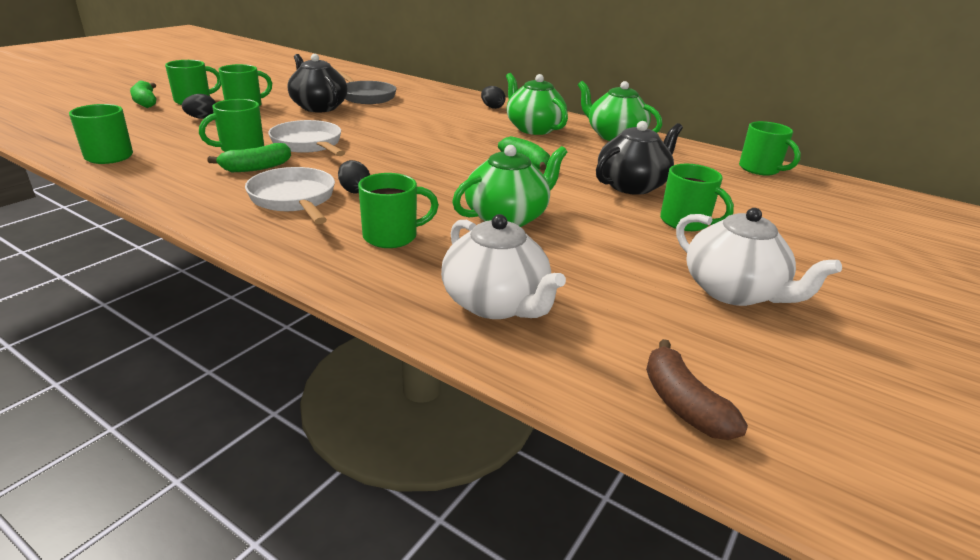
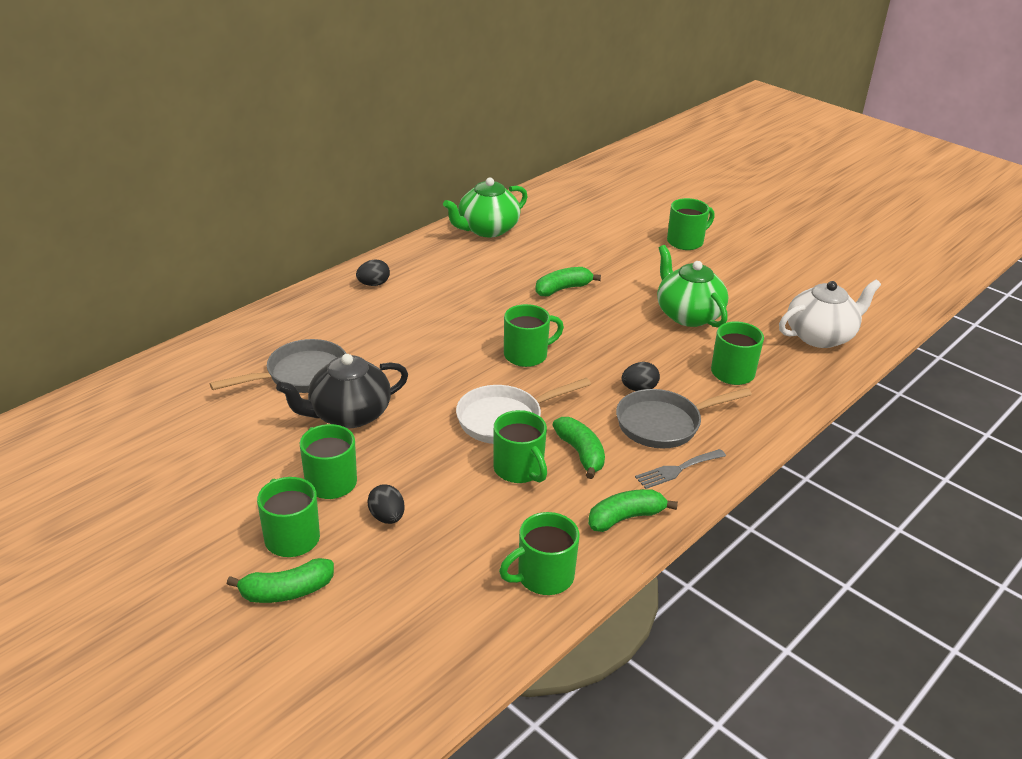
camera: 80 degrees left, 5 degrees up
(160, 182) = (625, 518): none -> green banana
(219, 203) = (677, 470): none -> grey fork
(294, 199) = (664, 424): white pan -> grey pan
(533, 129) = (459, 269): green teapot -> none
(632, 185) = (616, 247): black teapot -> none
(683, 404) = (900, 294): brown banana -> none
(733, 291) = (784, 251): white teapot -> none
(760, 169) = (577, 184): green mug -> green mug (527, 355)

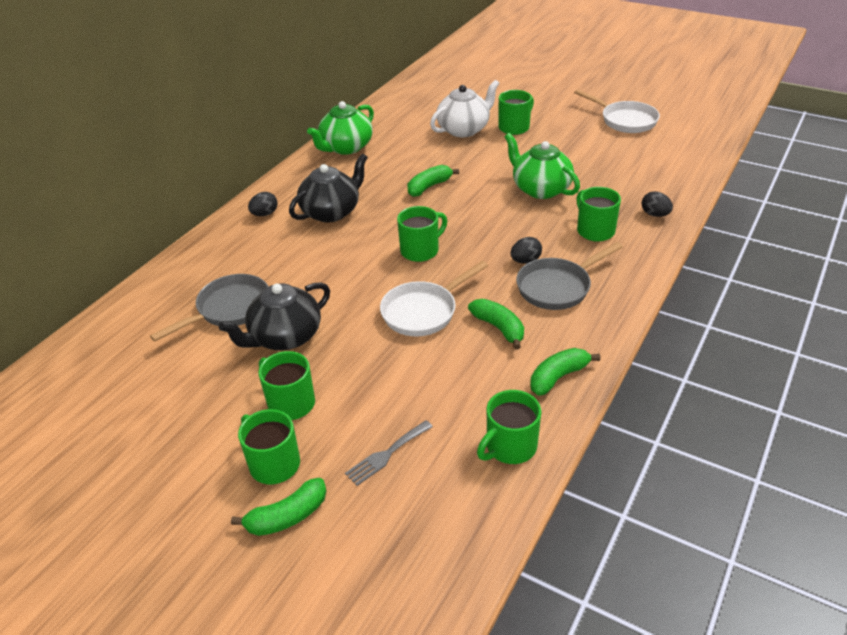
camera: 10 degrees left, 5 degrees up
(387, 517) = (353, 424): black egg -> black egg (655, 214)
(445, 295) = (331, 212): none -> black teapot
(519, 469) = (452, 354): green mug -> none
(677, 470) = (584, 325): grey fork -> grey fork (386, 454)
(819, 257) = (625, 120): none -> white pan
(820, 336) = (652, 186): white teapot -> white teapot (464, 129)

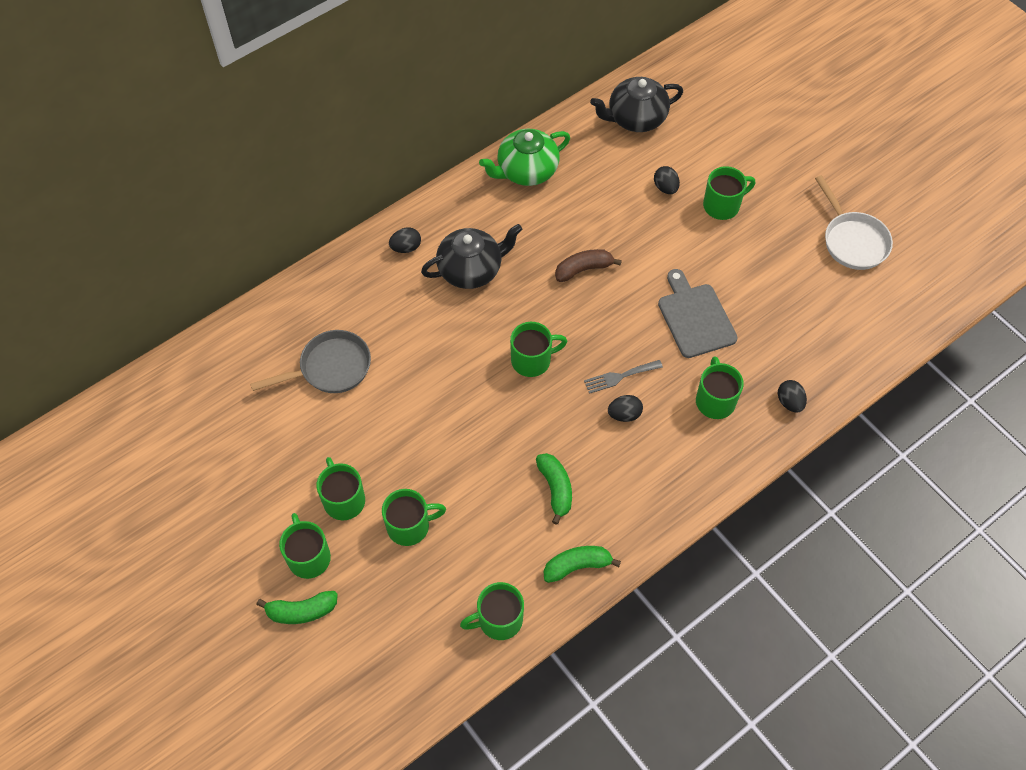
camera: 20 degrees right, 20 degrees up
(285, 337) = (366, 422): black teapot -> black teapot (635, 118)
(372, 401) = (410, 526): none -> green mug
(386, 454) = (398, 585): grey fork -> grey fork (619, 377)
(423, 311) = (498, 441): white pan -> none
(429, 187) = (583, 269): green banana -> brown banana
(464, 129) = (665, 188): white teapot -> black egg
(540, 189) = (695, 317): green teapot -> grey cutting board
(557, 287) = (635, 461): grey pan -> none

